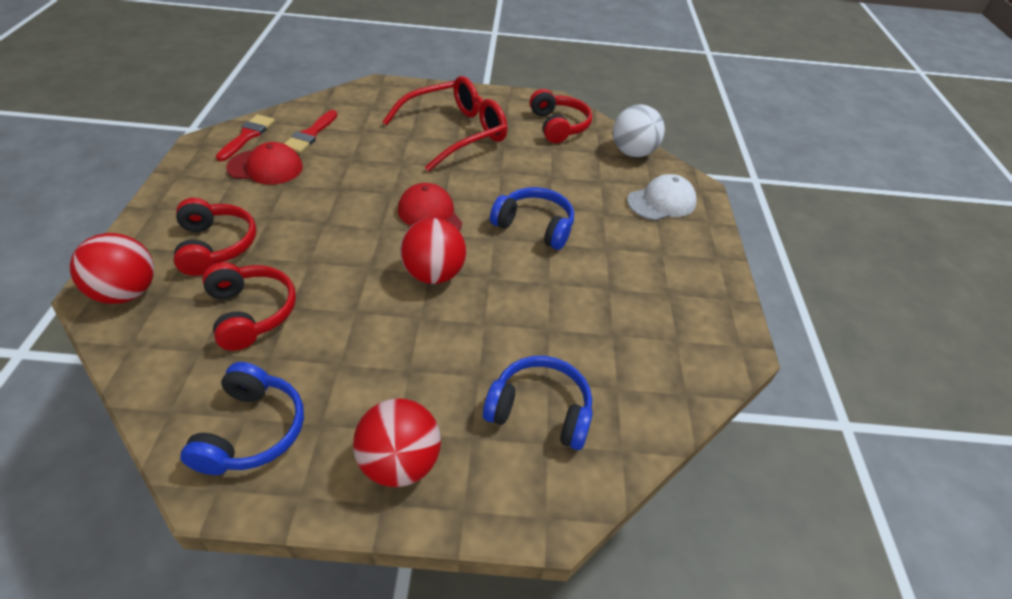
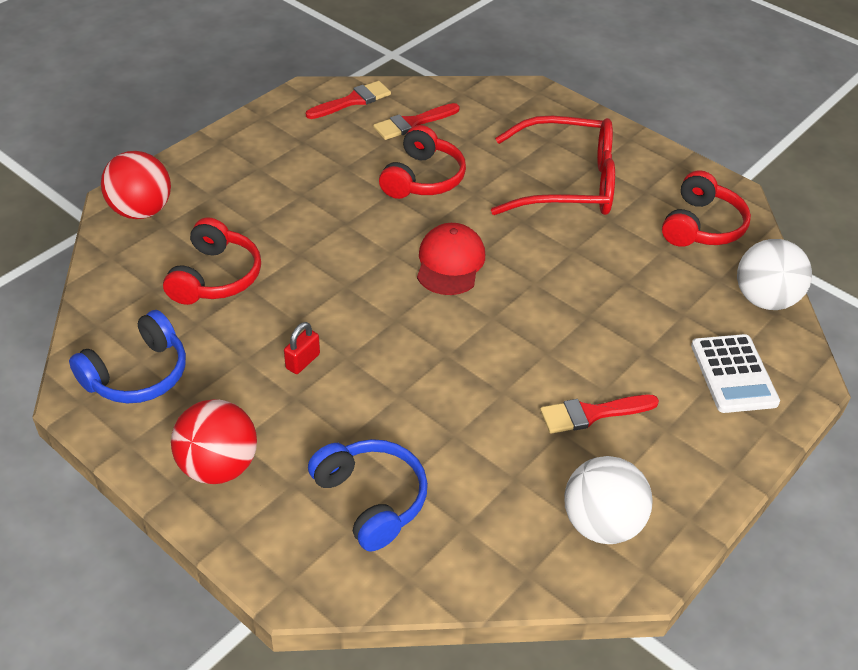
camera: 40 degrees right, 0 degrees up
(216, 246) = (237, 201): red headphones -> red headphones (423, 178)
(265, 167) = (341, 142): red cap -> none
(389, 339) = (302, 361): none -> red padlock
(434, 274) = (398, 323): red ball -> none
(534, 226) = (548, 327): blue headphones -> none
(614, 267) = (592, 414): none -> red brush
(661, 202) = (733, 374): white cap -> white calculator
(689, 332) = (601, 523): none -> white ball

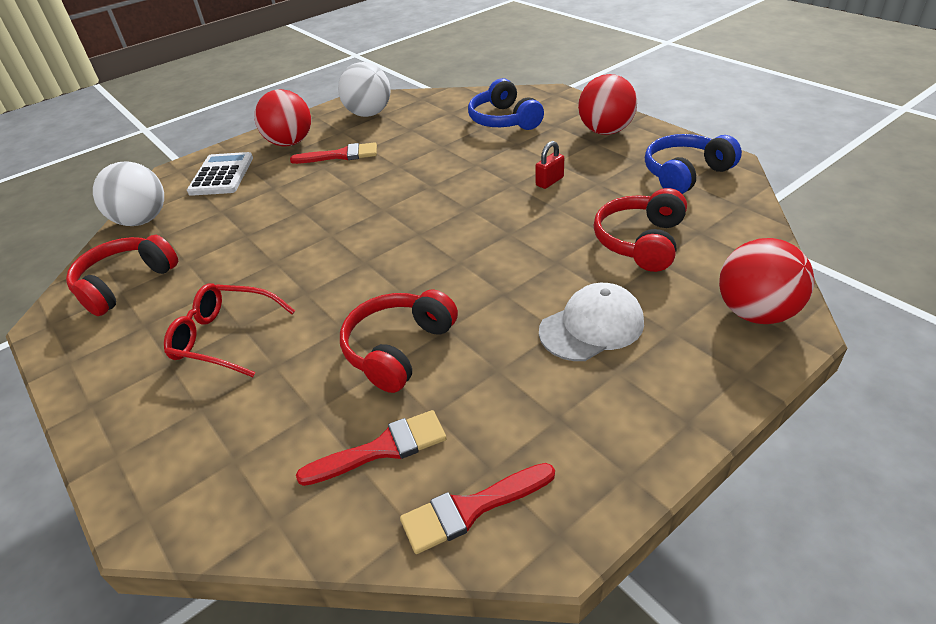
camera: 165 degrees left, 5 degrees down
(273, 197) = (591, 327): none -> white cap
(450, 263) = (402, 252): red cap -> none
(567, 183) = (224, 337): red glasses -> red glasses, size x0.62
(686, 444) = (290, 143): none -> red ball

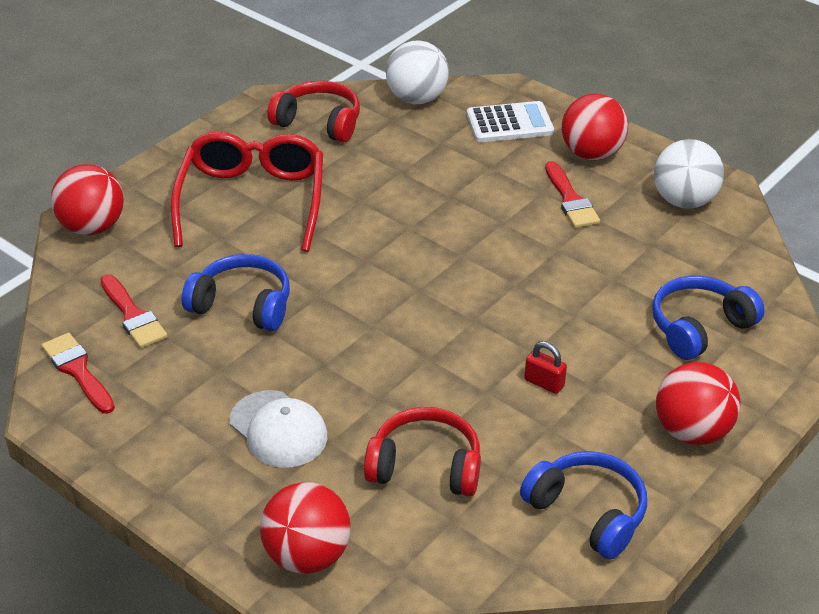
camera: 75 degrees right, 0 degrees up
(180, 498) = (92, 227): none -> red ball
(224, 337) = (252, 200): red glasses -> red glasses, size x1.61
(398, 349) = (242, 305): red headphones -> blue headphones

